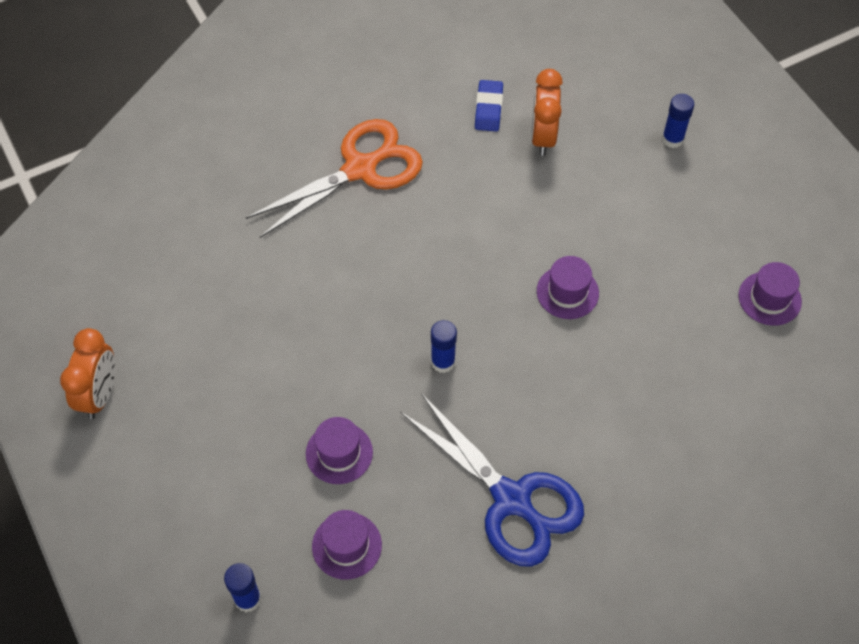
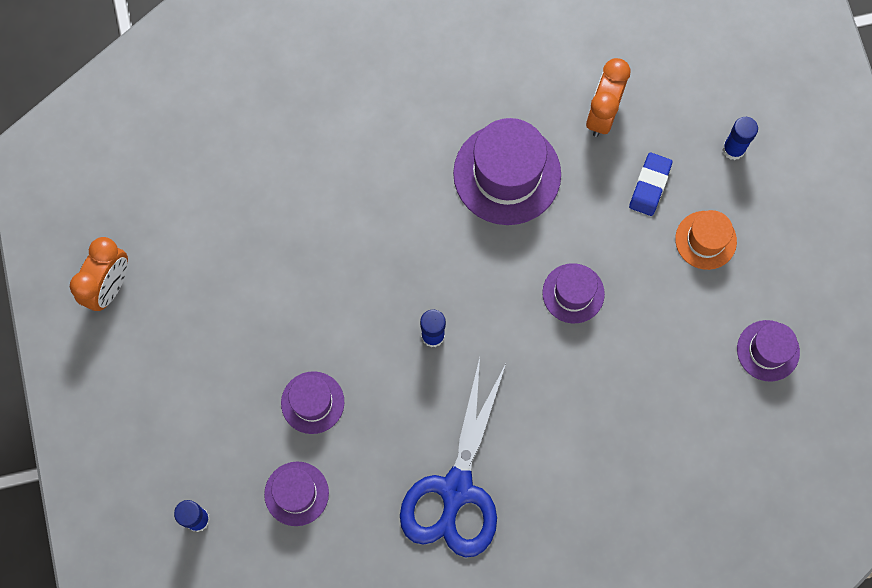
camera: 15 degrees right, 15 degrees up
(360, 169) = (410, 105): orange scissors -> none
(470, 205) = (507, 174): none -> purple hat
(488, 109) = (557, 67): blue eraser -> blue eraser (649, 186)
(511, 499) = (456, 489): blue scissors -> blue scissors turned 45 degrees clockwise
(675, 218) = (705, 240): none -> orange hat

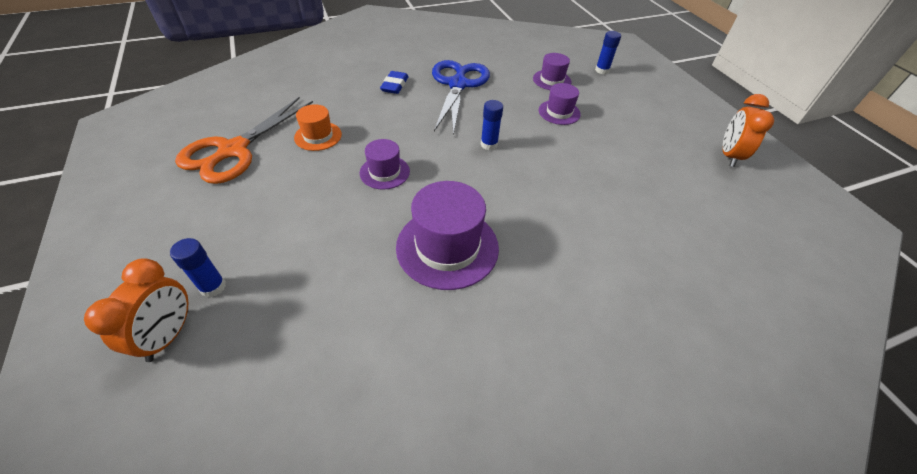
camera: 170 degrees right, 25 degrees down
(602, 114) = (351, 308): orange clock -> orange clock (169, 335)
(649, 186) = (309, 248): blue eraser -> blue eraser (395, 85)
(705, 240) = (264, 212): orange hat -> orange hat (318, 136)
(768, 350) = (234, 150): purple hat -> orange scissors

